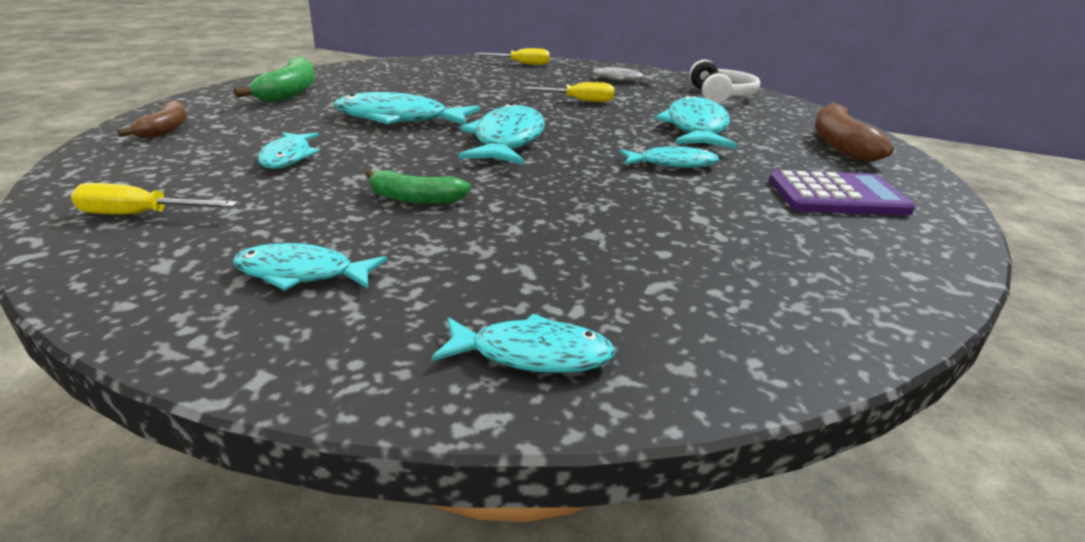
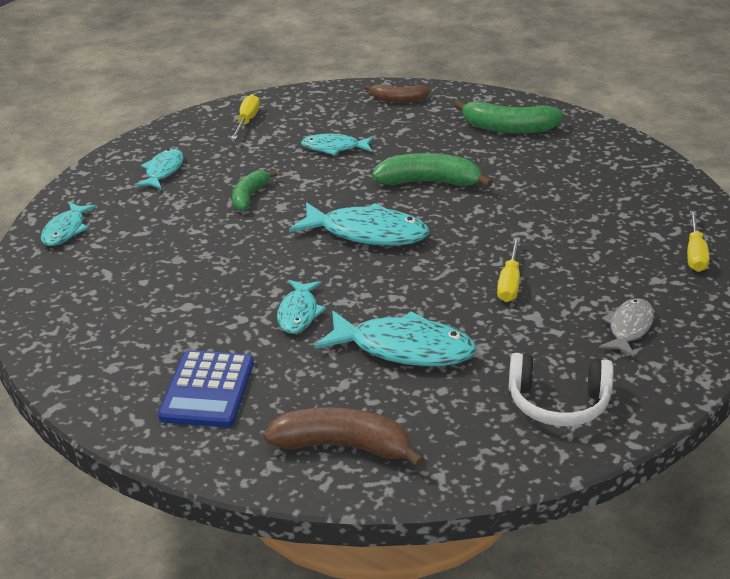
camera: 100 degrees right, 5 degrees up
(398, 119) = (429, 182): turquoise fish -> green banana
(837, 196) = (207, 390): purple calculator -> blue calculator

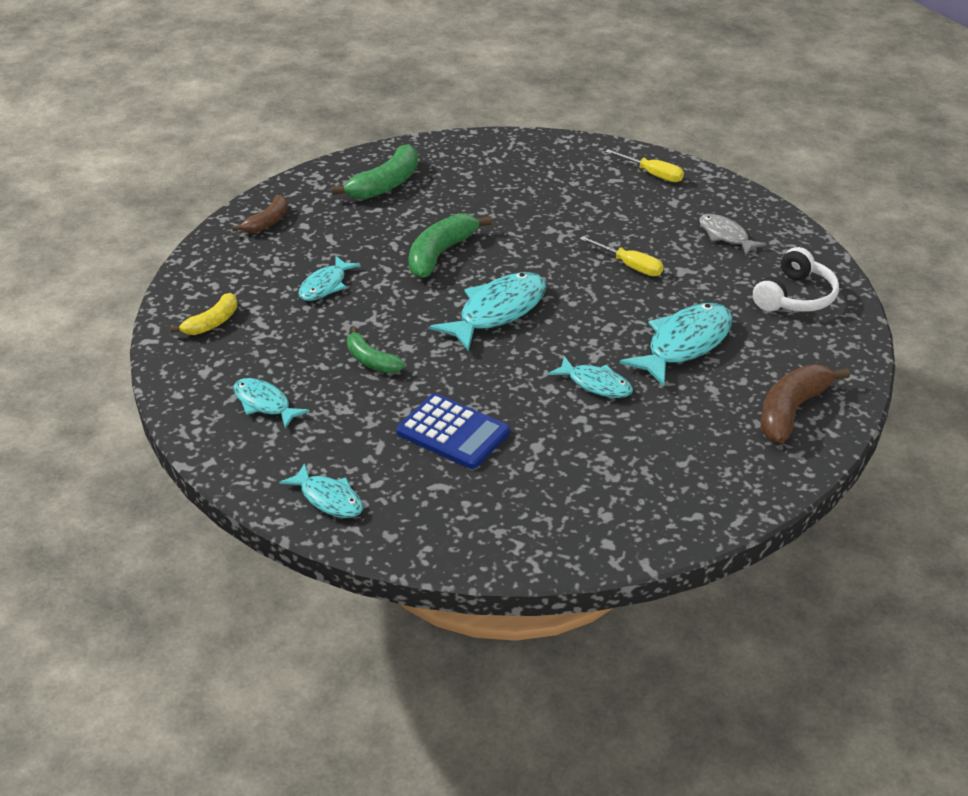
camera: 65 degrees left, 5 degrees up
(207, 390) = (676, 464): blue calculator -> blue calculator (453, 432)
(247, 121) = (212, 323): yellow screwdriver -> yellow banana

